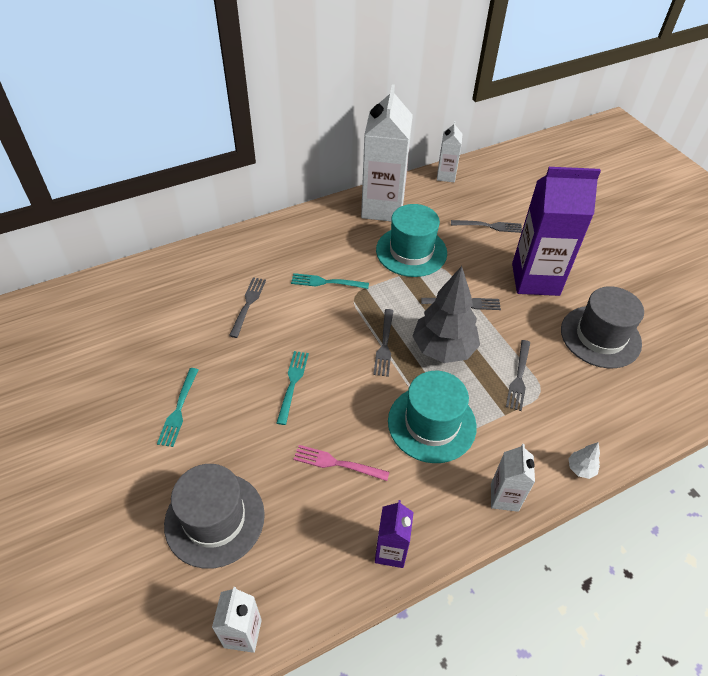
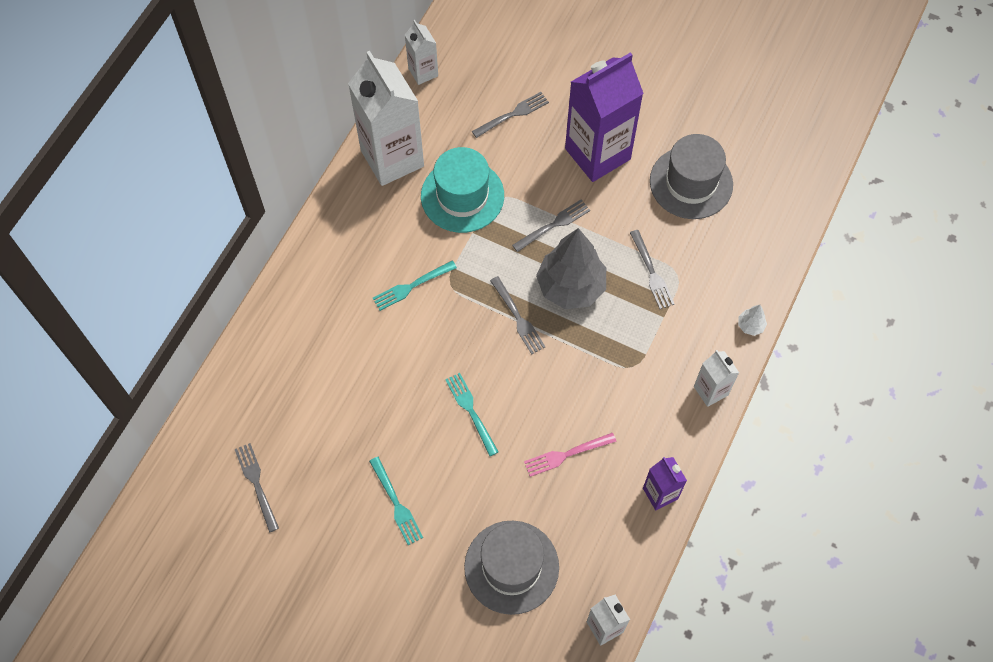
camera: 35 degrees left, 15 degrees up
(248, 304) = (360, 361): grey fork -> grey fork (256, 484)
(431, 423) = (613, 366): turquoise hat -> none

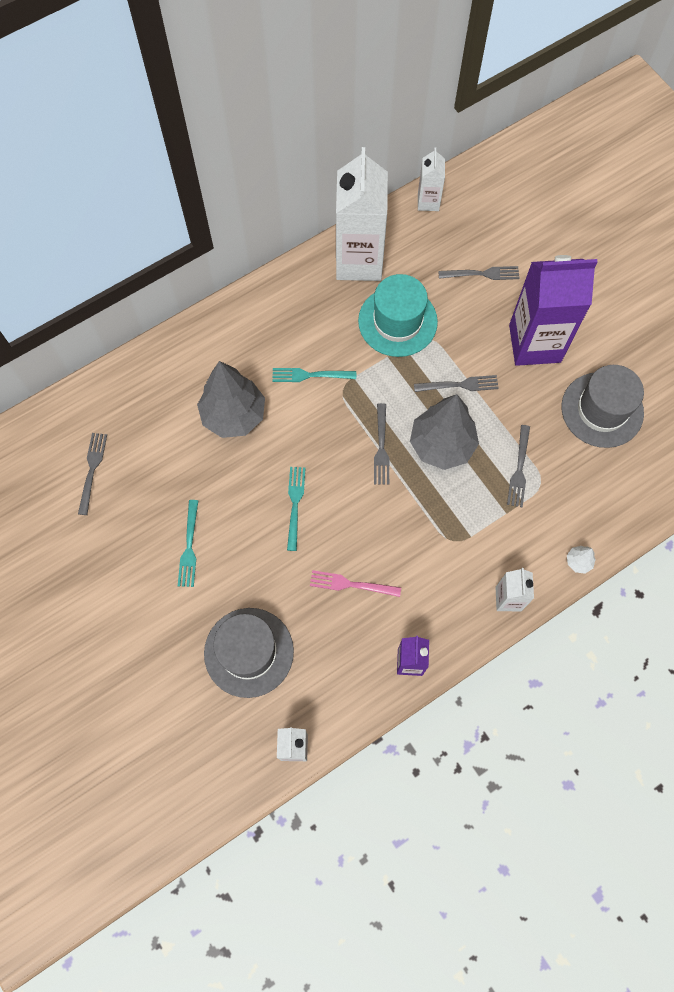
camera: 30 degrees right, 5 degrees up
(362, 361) = (233, 415): none -> grey tree

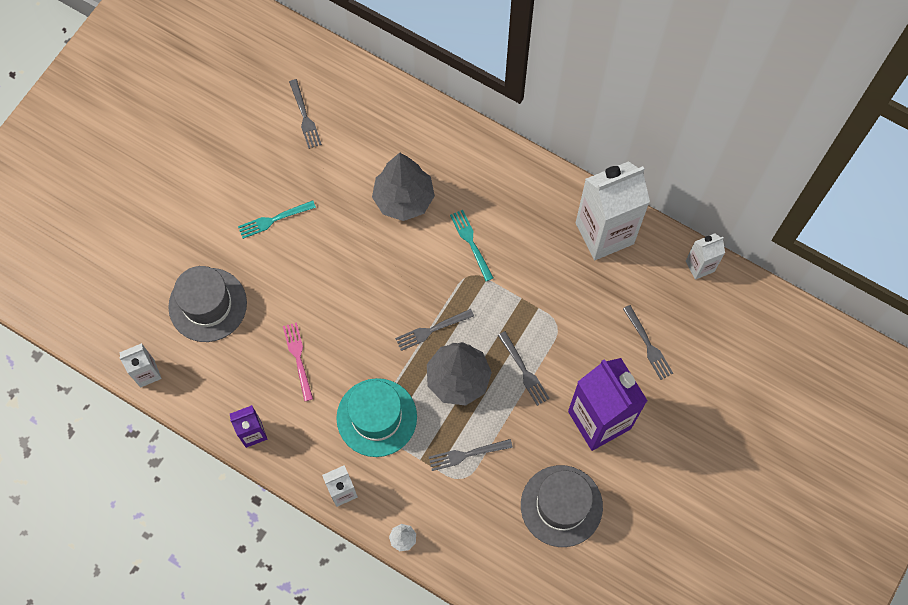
camera: 65 degrees right, 0 degrees up
(92, 470) = (305, 116): grey fork -> grey fork turned 90 degrees clockwise
(295, 504) = (347, 283): turquoise fork -> none
(397, 321) = (560, 292): turquoise hat -> turquoise hat (376, 417)

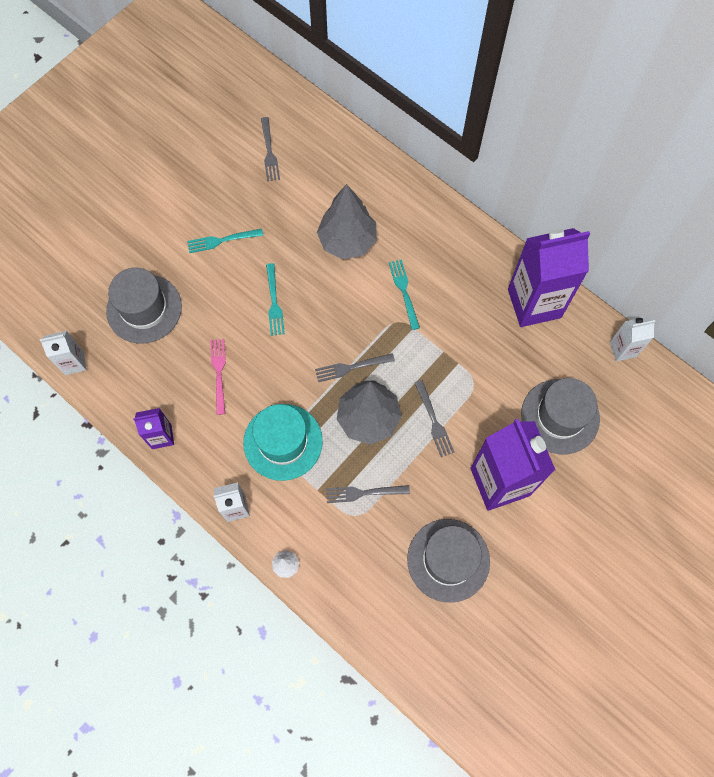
camera: 10 degrees right, 0 degrees up
(340, 276) = (274, 302): none -> turquoise fork
(604, 233) = (534, 303): white carton -> purple carton
(648, 344) = (560, 416): grey fork -> grey hat

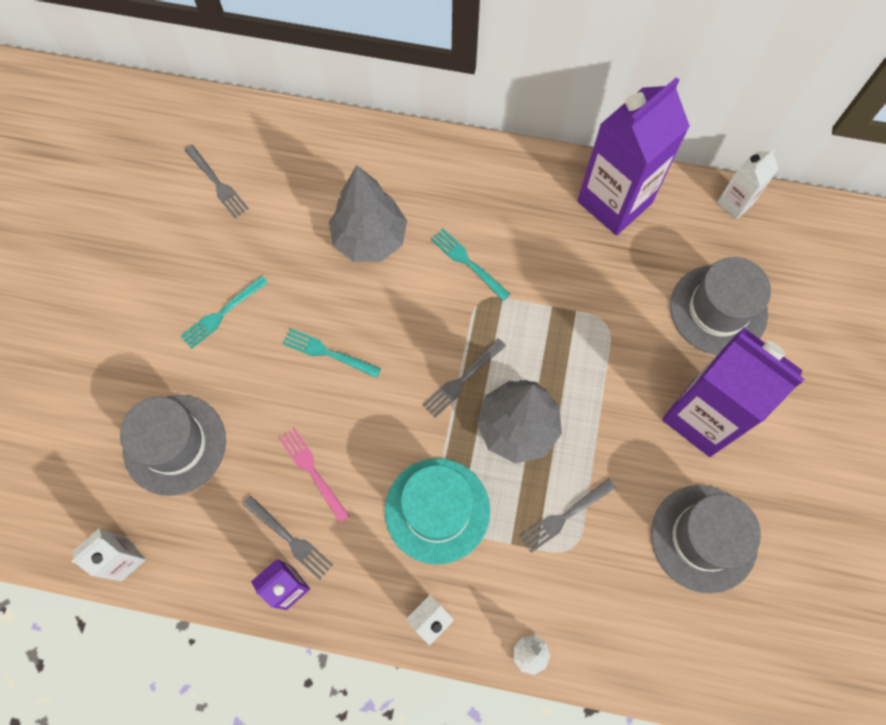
camera: 30 degrees left, 0 degrees up
(274, 302) = (328, 353): turquoise fork -> turquoise fork turned 150 degrees clockwise
(434, 421) = (590, 389): grey fork -> grey fork (290, 539)

